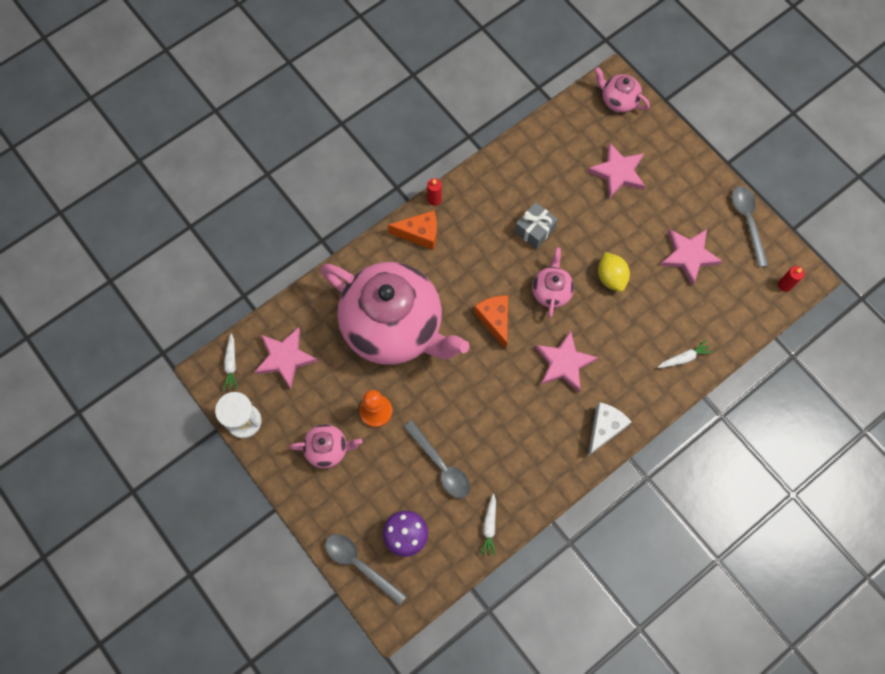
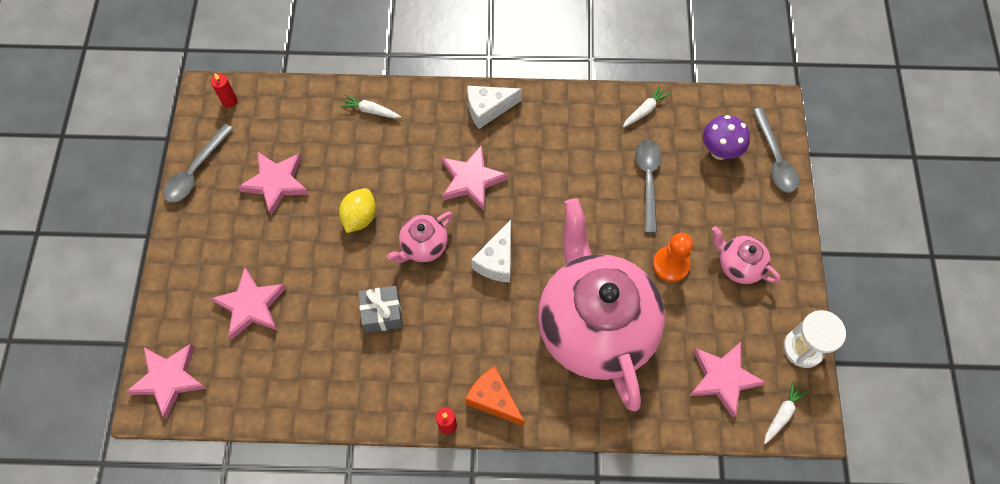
camera: 140 degrees left, 5 degrees down
(495, 320) = (497, 261): orange cheese -> white cheese
(618, 101) = (169, 379): pink teapot -> pink star

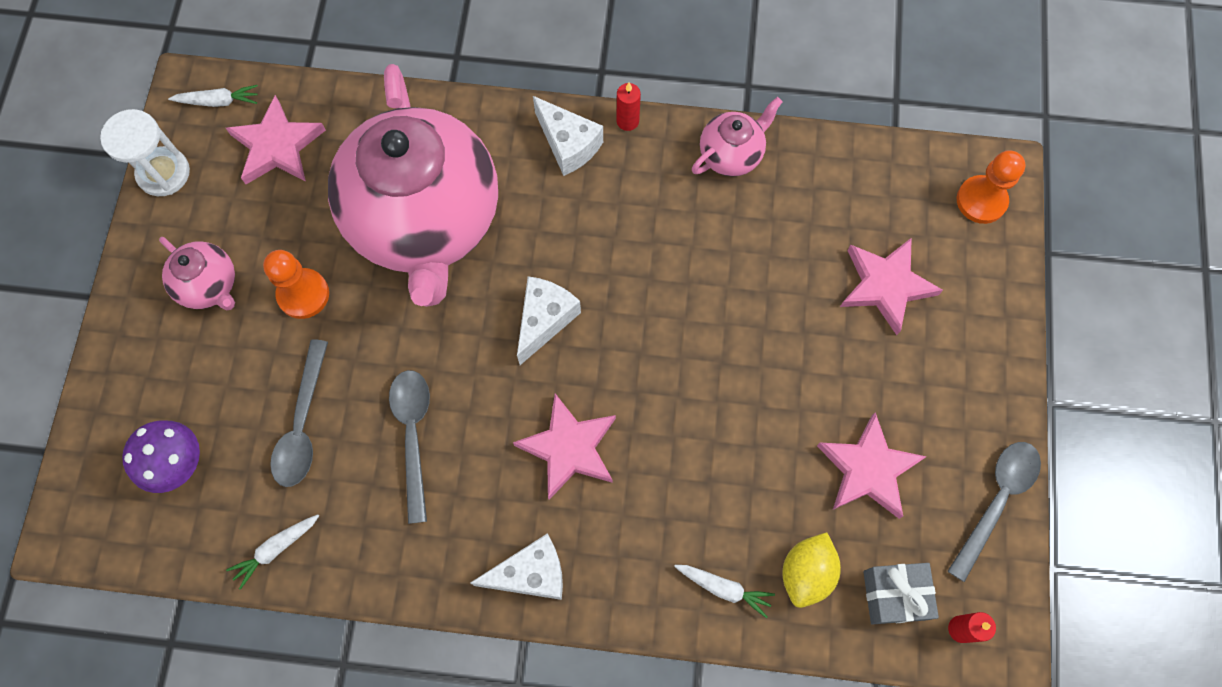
camera: 175 degrees left, 5 degrees up
(169, 379) = (981, 200): pink star -> orange pawn
(360, 217) = (739, 402): yellow lemon -> yellow lemon (806, 573)
(382, 313) = (706, 261): grey gift -> grey gift (894, 595)
(423, 246) = (647, 349): pink teapot -> pink teapot (731, 154)
(493, 400) = (568, 144): orange cheese -> white cheese
(774, 158) = (99, 445): grey spoon -> grey spoon (413, 435)
(782, 414) = (218, 101): white carrot -> white carrot turned 135 degrees counterclockwise

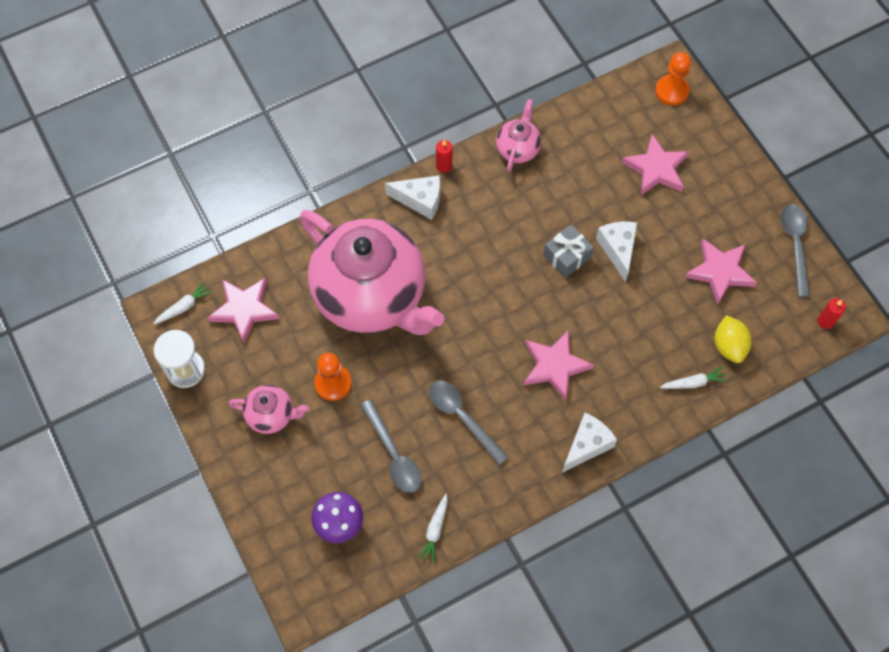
camera: 35 degrees left, 5 degrees down
(544, 320) = (485, 306): white cheese -> white cheese (618, 249)
(894, 595) = (781, 327): grey gift -> grey gift (567, 257)

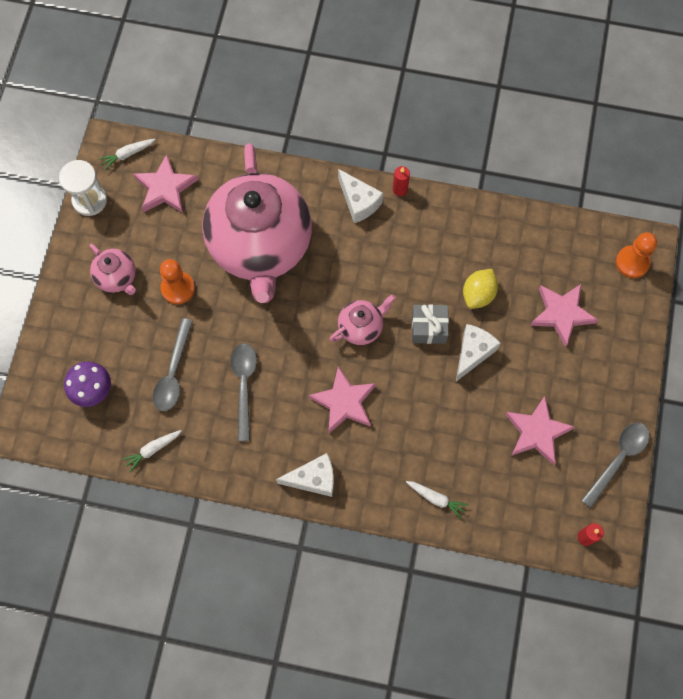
camera: 40 degrees right, 5 degrees up
(184, 306) = (127, 154): white carrot -> white carrot turned 150 degrees clockwise
(518, 149) = (467, 217): pink teapot -> pink teapot (361, 327)
(729, 346) = (490, 493): yellow lemon -> yellow lemon (478, 294)

